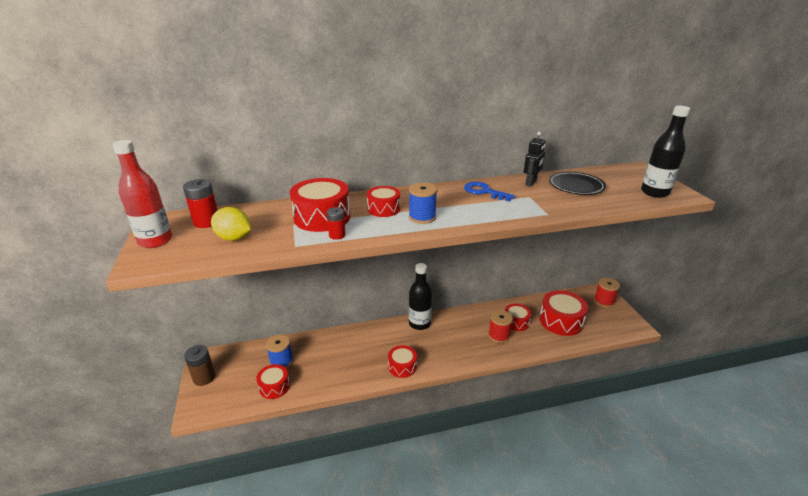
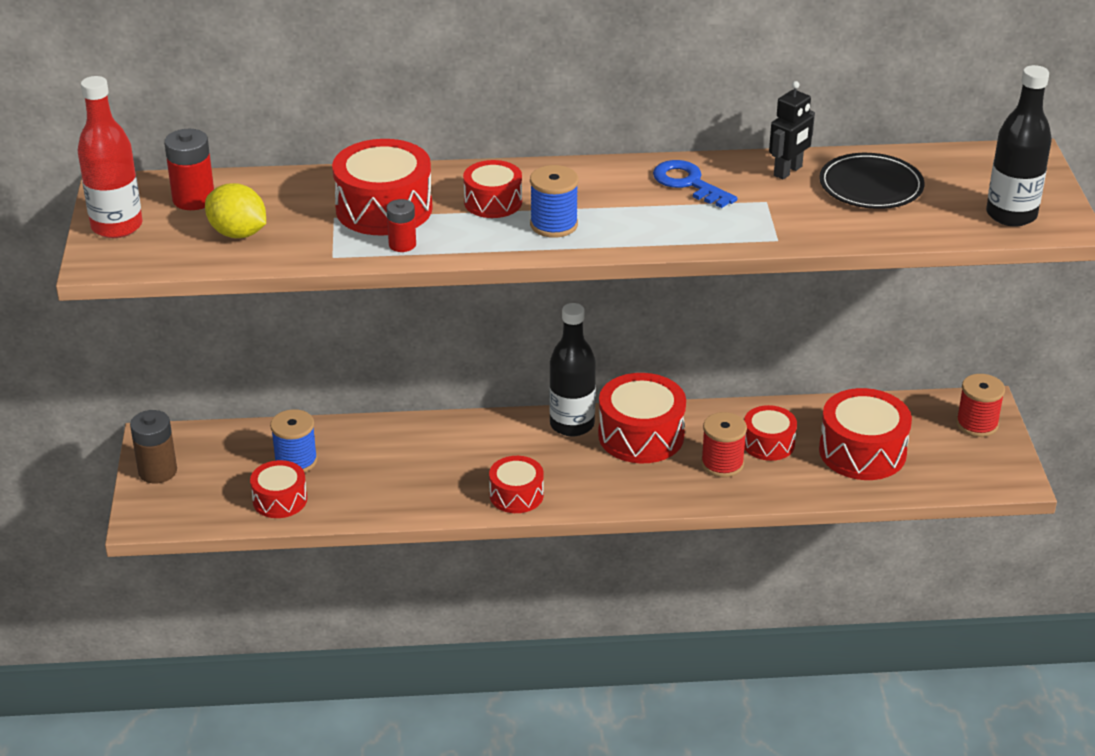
camera: 10 degrees right, 5 degrees up
(454, 325) = (641, 435): none -> red drum

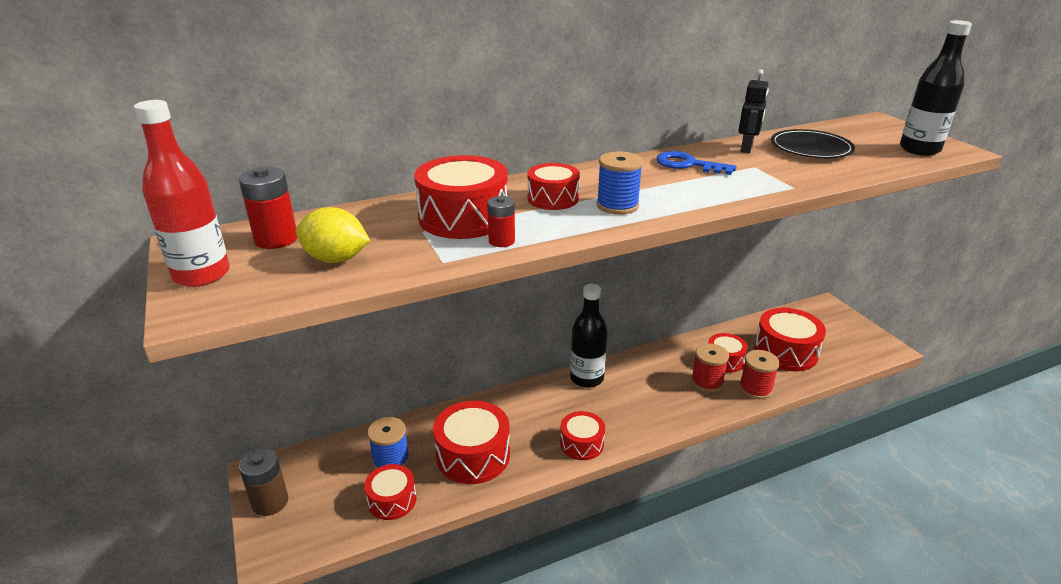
camera: 20 degrees left, 5 degrees down
(641, 435) = (639, 375): red drum -> red drum (473, 455)
(977, 424) = (834, 318): red spool -> red spool (755, 389)

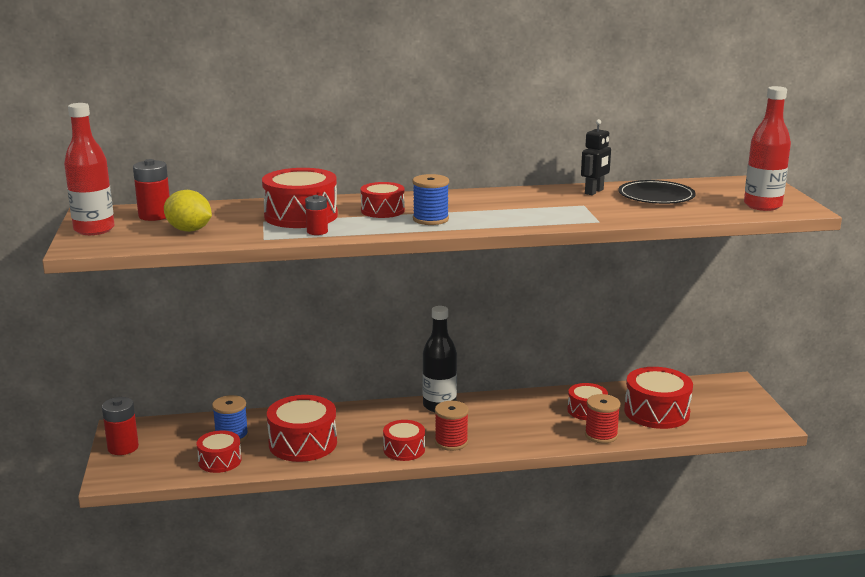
camera: 15 degrees right, 10 degrees down
(270, 502) = (123, 447): brown battery -> red battery
(688, 165) = (524, 198): blue key -> none
(707, 382) = (555, 424): red spool -> red spool (451, 442)
(919, 149) = (762, 206): black bottle -> red bottle

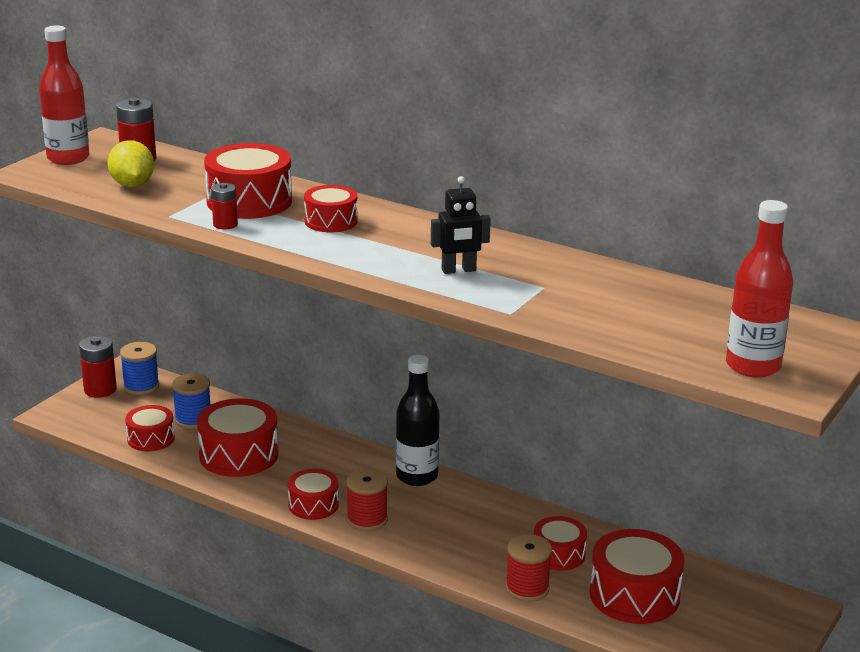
camera: 40 degrees right, 5 degrees up
(430, 219) = (351, 248): blue spool -> blue spool (141, 386)
(594, 192) = (596, 274): black robot -> black robot (459, 270)
(656, 196) = (653, 306): black plate -> none

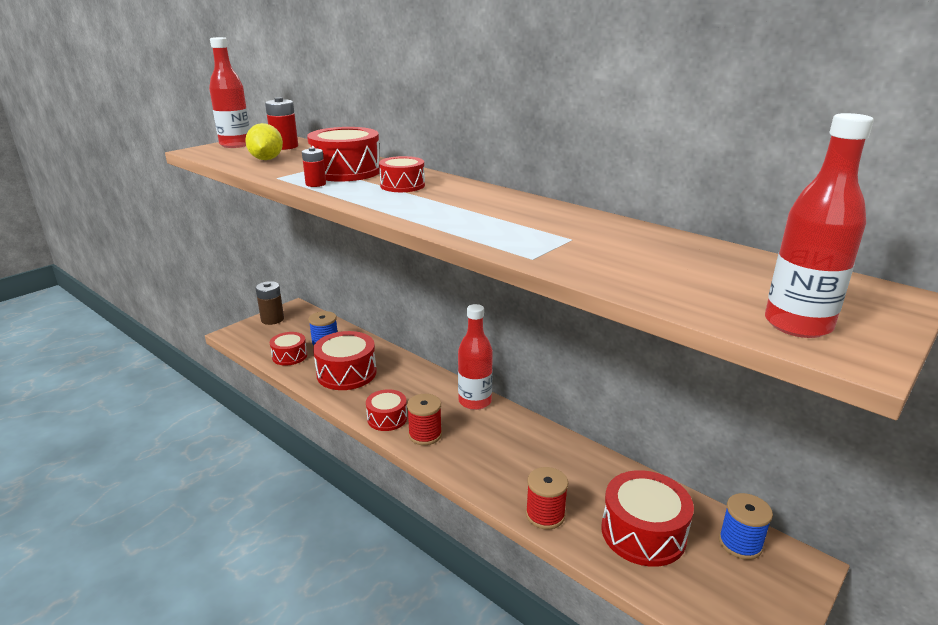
camera: 10 degrees right, 0 degrees up
(100, 390) = (272, 319): red battery -> brown battery
(141, 386) = (301, 319): blue spool -> blue spool (740, 543)
(417, 476) = (475, 401): black bottle -> red bottle
(459, 270) = (495, 222): black robot -> none
(559, 554) = (578, 483): red drum -> none

